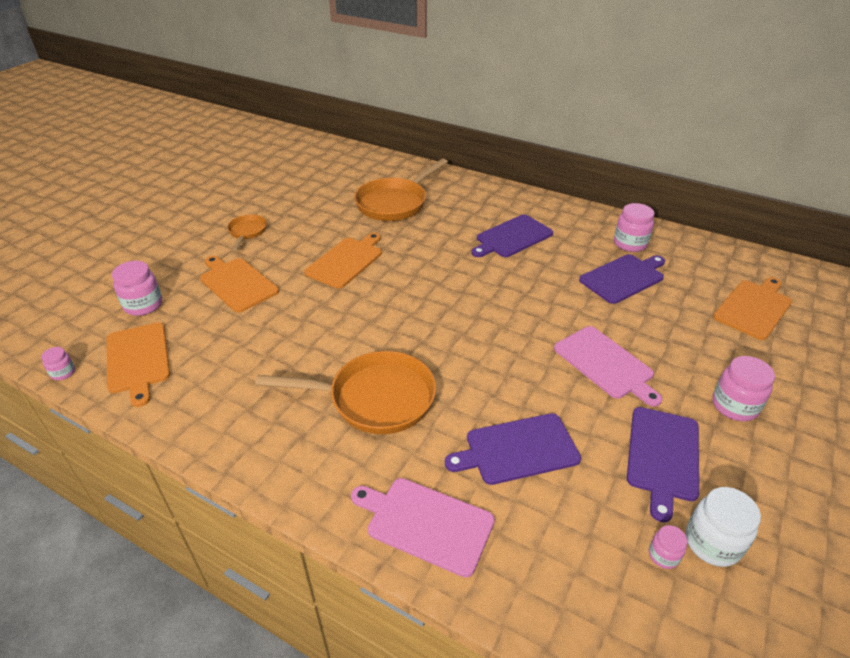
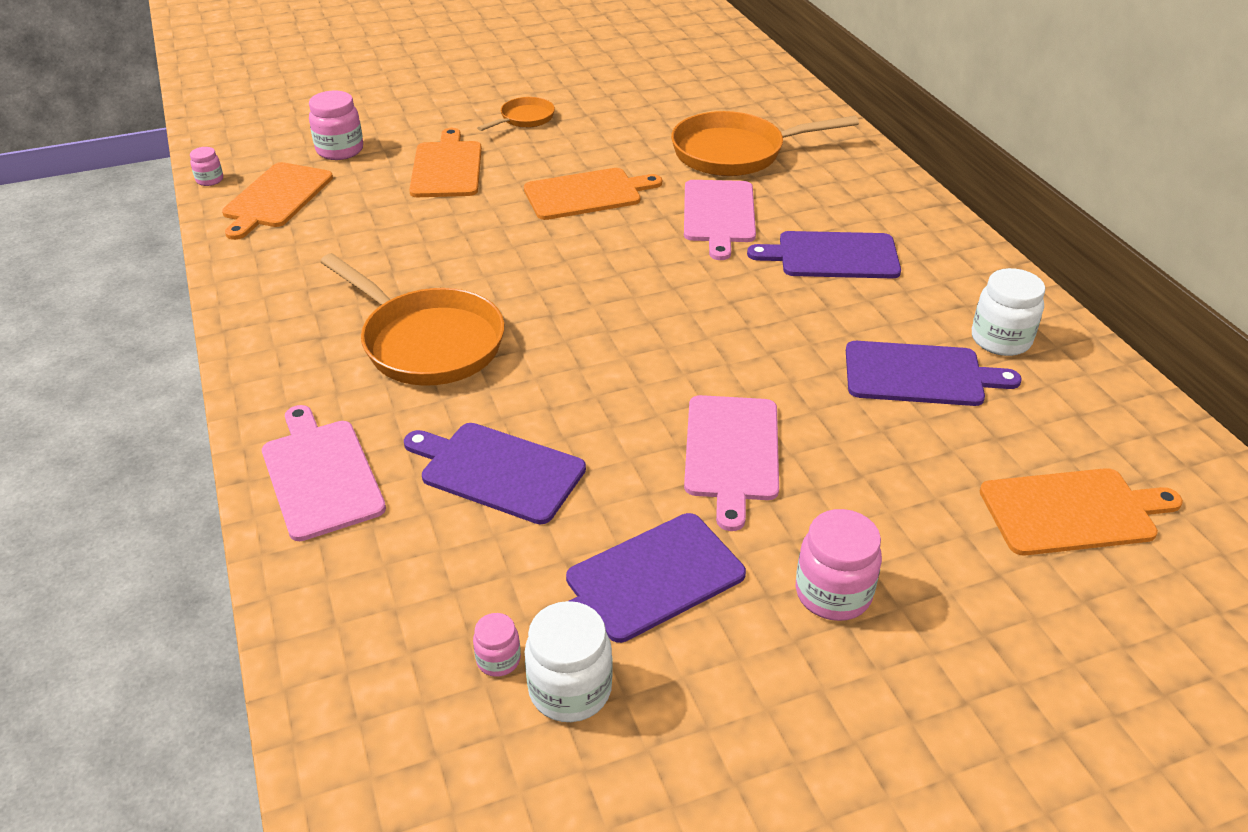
camera: 40 degrees right, 0 degrees up
(431, 240) = (719, 214): none -> pink cutting board
(630, 244) = (1000, 340): pink jar -> white jar

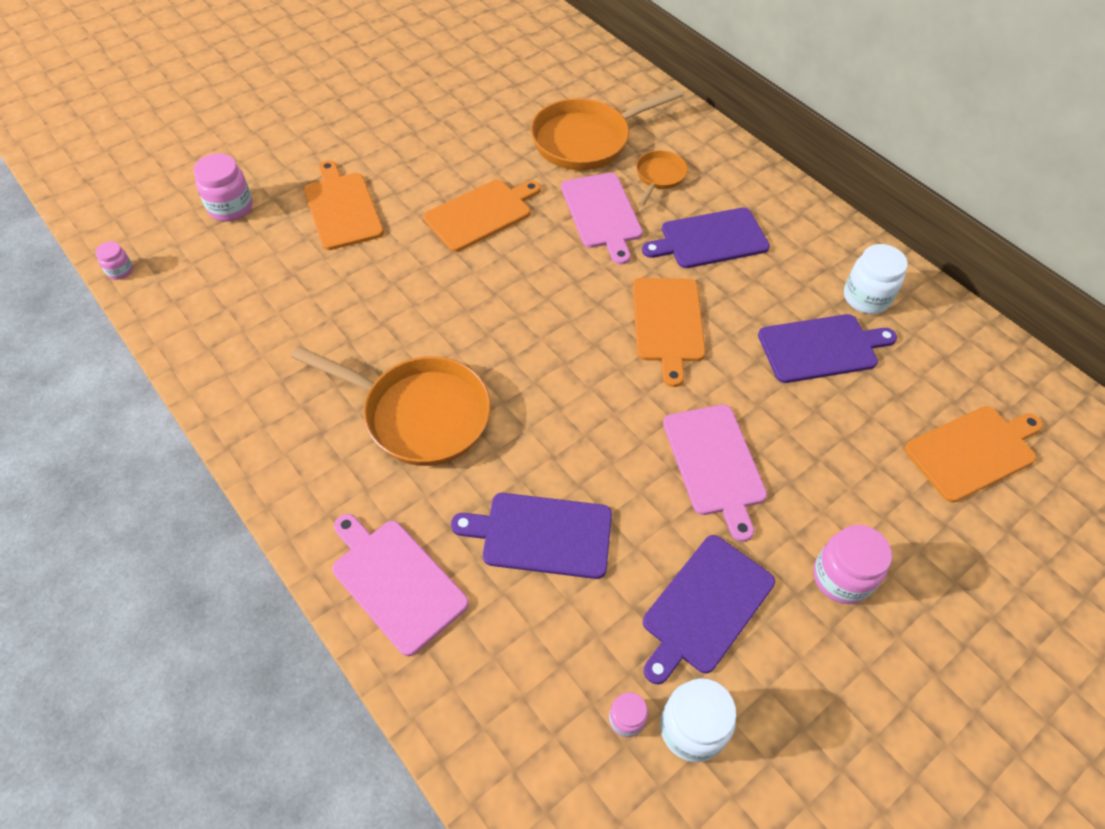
camera: 20 degrees left, 15 degrees up
(276, 198) = (198, 279): orange cutting board -> orange cutting board (668, 323)
(524, 119) = (386, 135): orange pan -> orange pan (659, 177)

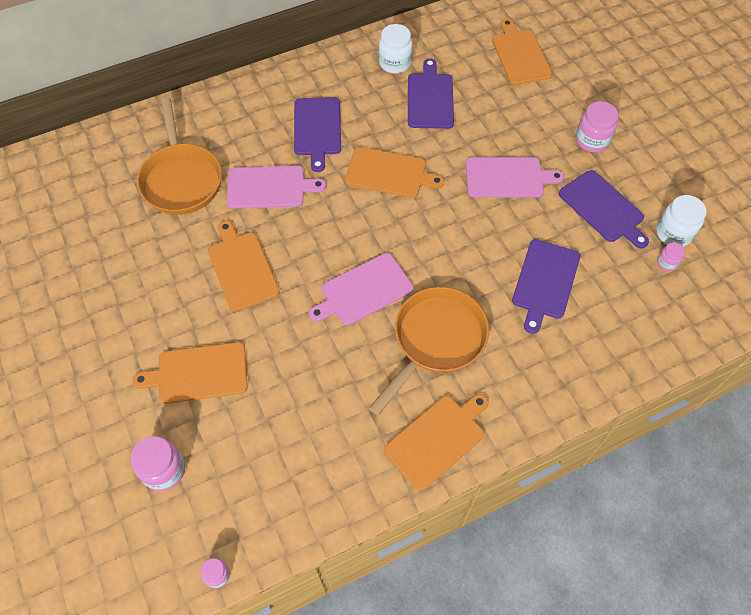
camera: 75 degrees left, 5 degrees up
(280, 436) = (437, 439): none -> orange cutting board
(396, 582) = (569, 372): pink cutting board -> pink cutting board (364, 290)
(659, 177) = (242, 142): orange pan -> none

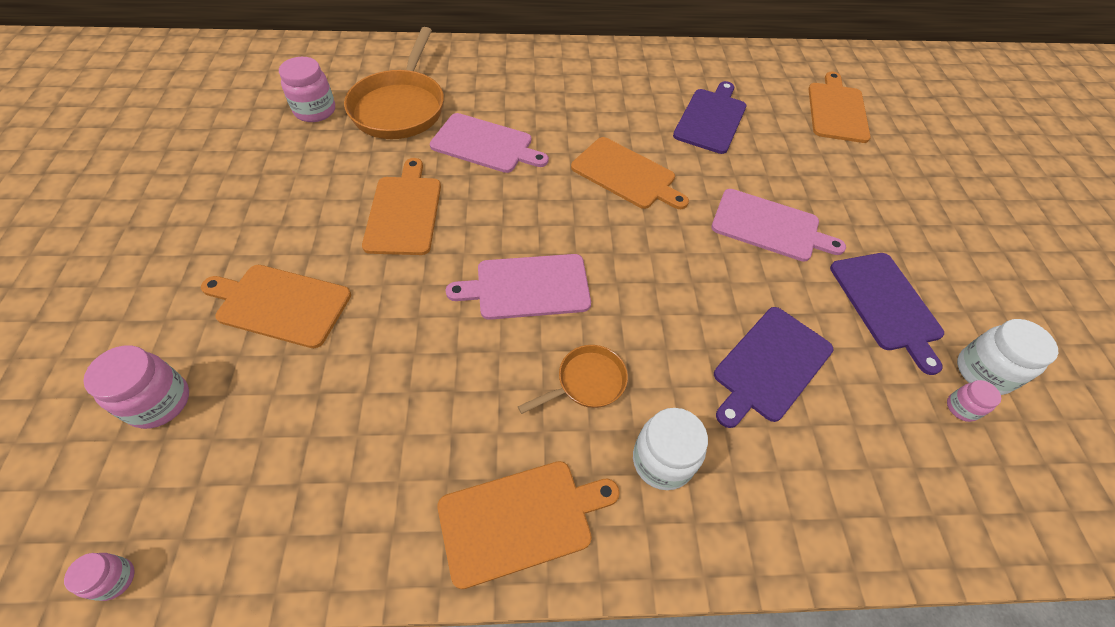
camera: 20 degrees right, 5 degrees down
(317, 129) = (569, 108): purple cutting board -> none
(395, 63) = (687, 76): white jar -> white jar (662, 461)
(436, 340) = (587, 382): orange pan -> orange pan, size x0.51
(592, 140) = (897, 222): pink jar -> pink jar (315, 111)

